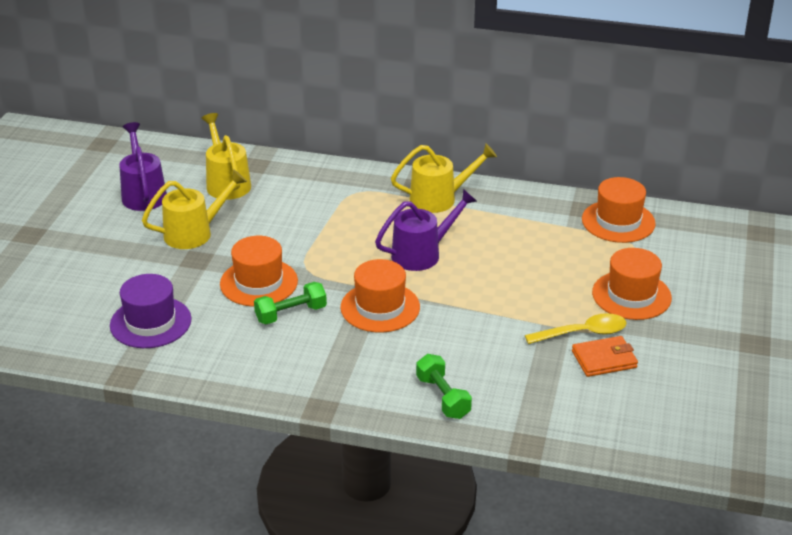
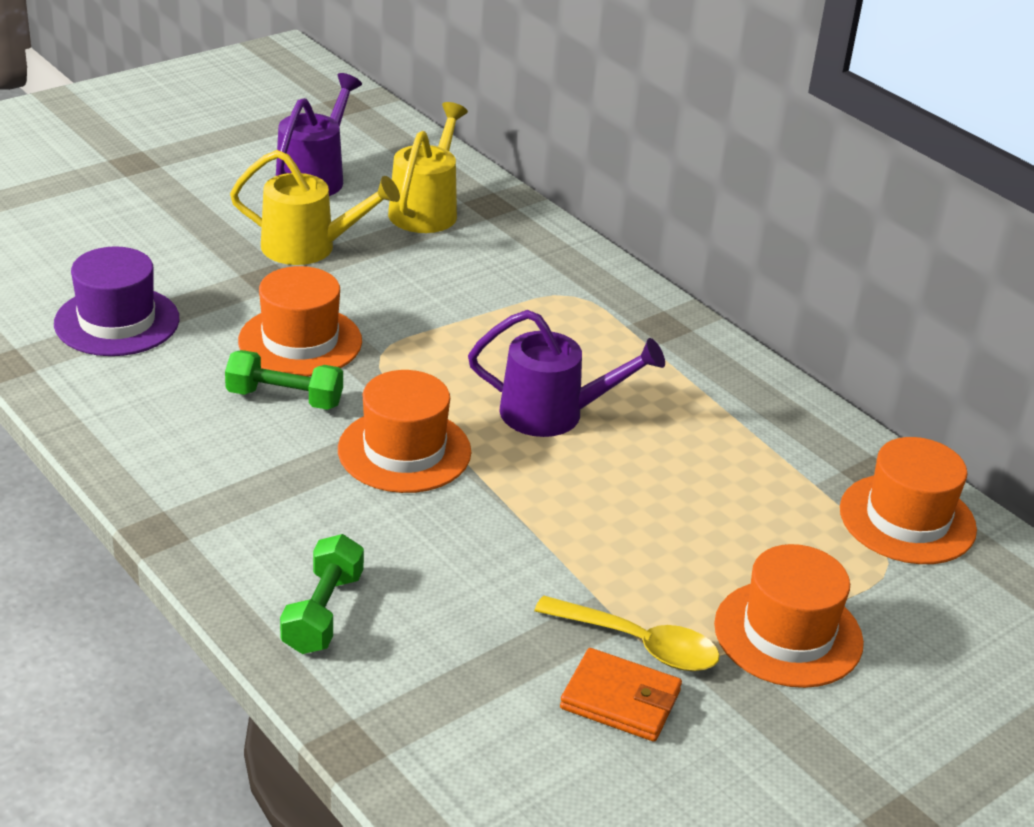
camera: 35 degrees right, 0 degrees up
(440, 199) = (675, 357): yellow watering can -> none

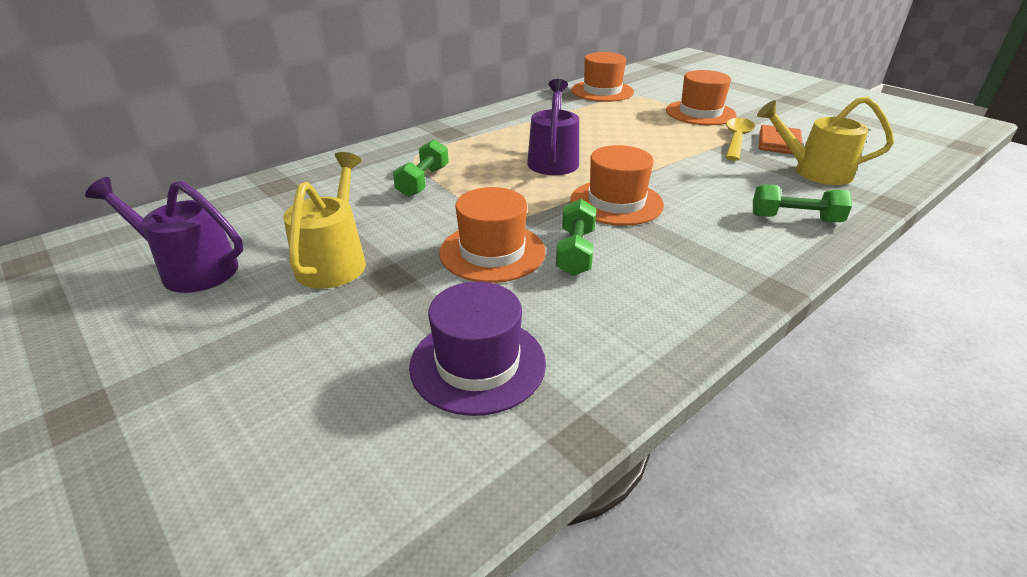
camera: 90 degrees left, 0 degrees up
(426, 209) = (277, 210): yellow watering can -> yellow watering can (813, 172)
(489, 301) = (423, 181): none -> green dumbbell

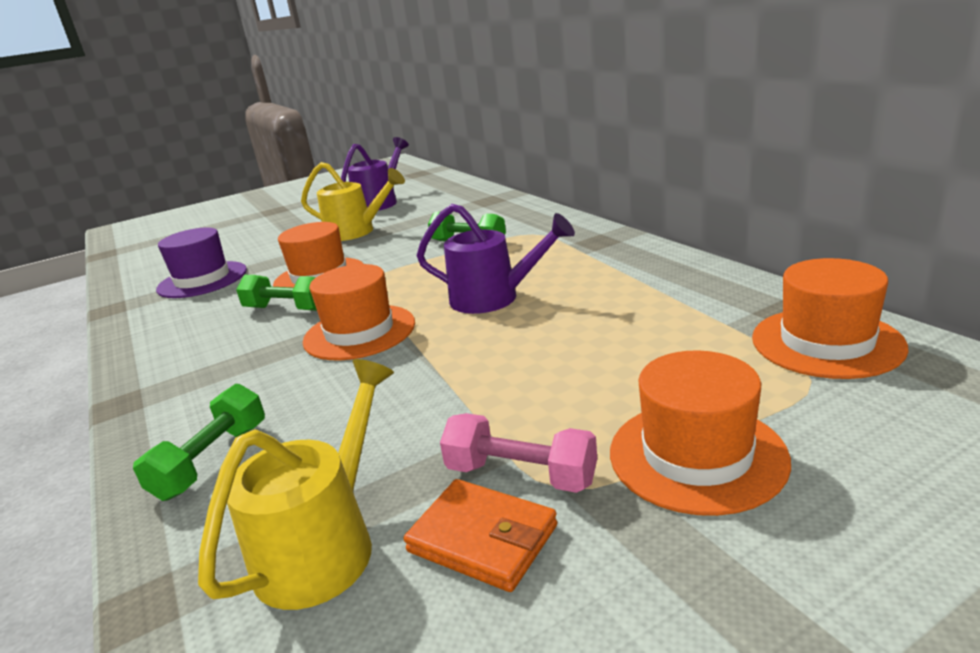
camera: 105 degrees right, 10 degrees down
(736, 139) = (521, 475): yellow spoon -> pink dumbbell

